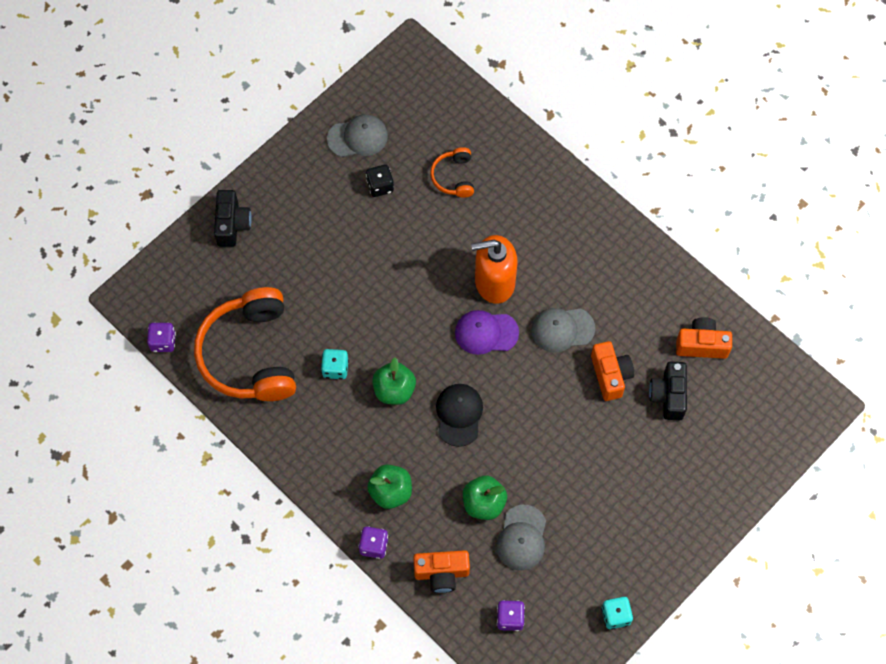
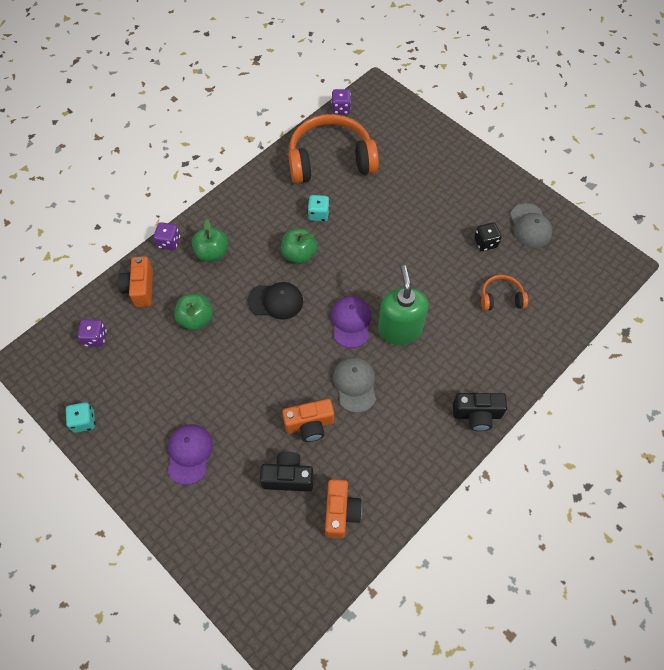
camera: 90 degrees right, 5 degrees down
(232, 224) = (440, 145): black camera -> black camera (477, 415)
(494, 282) = (400, 329): orange soap dispenser -> green soap dispenser
(521, 538) = (163, 348): grey cap -> none
(648, 497) = (189, 454): none -> purple cap

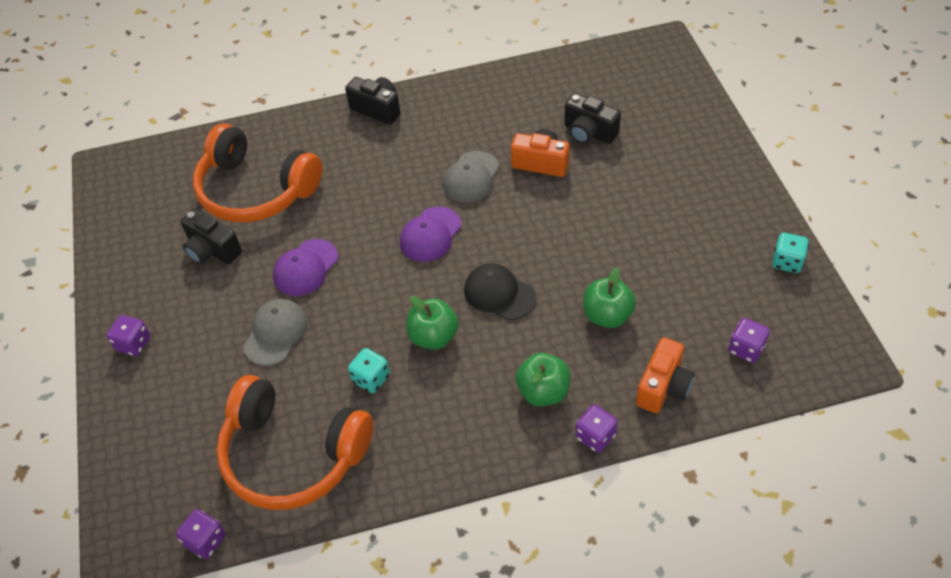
camera: 145 degrees left, 10 degrees down
(189, 454) = (678, 187): purple cap -> purple cap (305, 268)
(341, 512) = (556, 92): orange camera -> none
(400, 329) = (385, 206): green soap dispenser -> none
(472, 170) = (134, 344): none -> purple dice
(485, 242) = (212, 250): black dice -> black camera
(501, 298) = (256, 190): orange headphones -> orange headphones, size x2.16
(530, 226) = (147, 245): grey cap -> grey cap (276, 333)

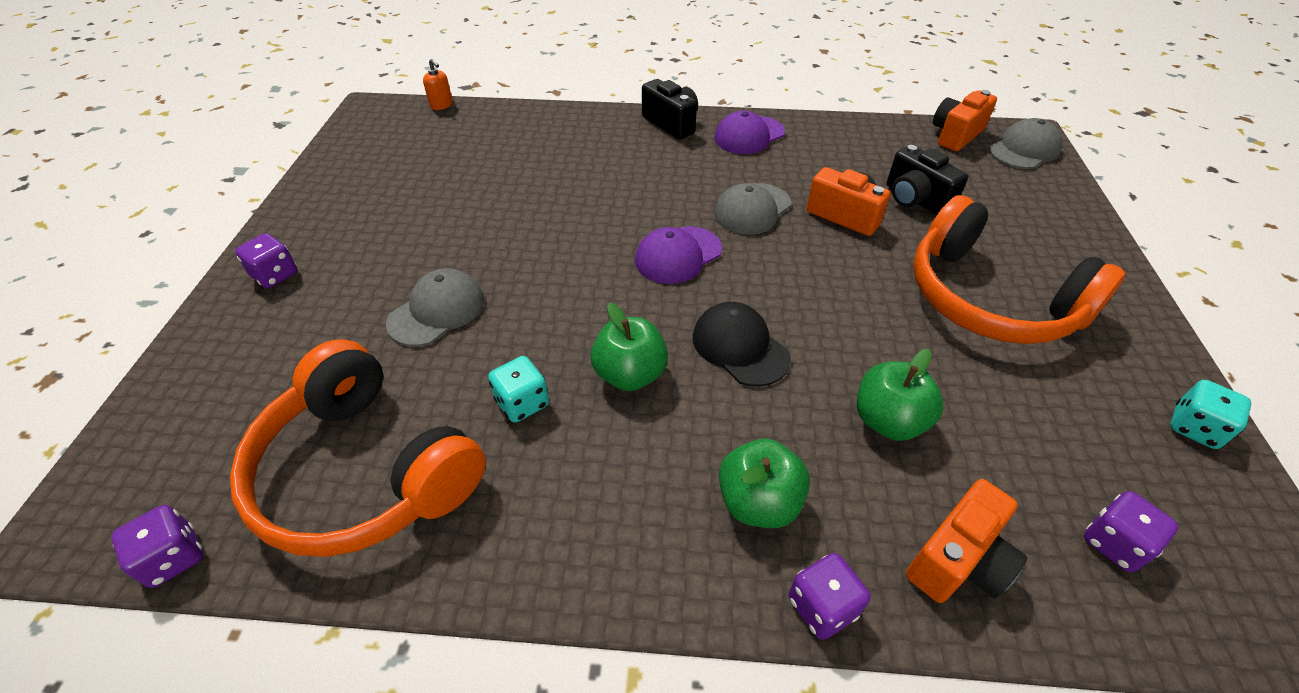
camera: 15 degrees right, 5 degrees down
(168, 145) = (441, 105): none -> orange soap dispenser
(212, 250) = (423, 206): black camera -> none
(256, 190) = (504, 163): orange headphones -> orange headphones (989, 298)
(305, 268) = (513, 250): purple cap -> purple cap (749, 135)
(607, 58) = (955, 135): none -> orange camera
(661, 60) = (1024, 150): none -> grey cap

